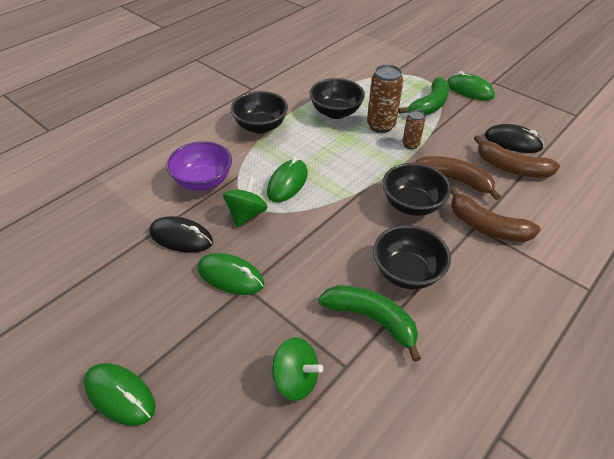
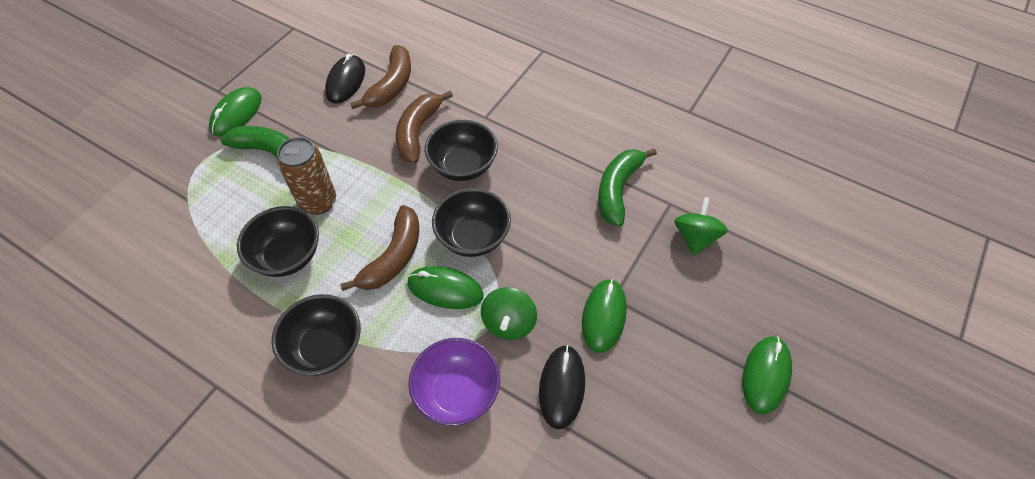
camera: 100 degrees left, 10 degrees up
(246, 214) = (509, 323): green spinning top -> green spinning top turned 90 degrees counterclockwise
(407, 272) = (557, 167): black bowl -> black bowl (473, 237)
(410, 145) = (357, 170): brown can -> none
(486, 226) = (483, 109): brown banana -> brown banana (393, 257)

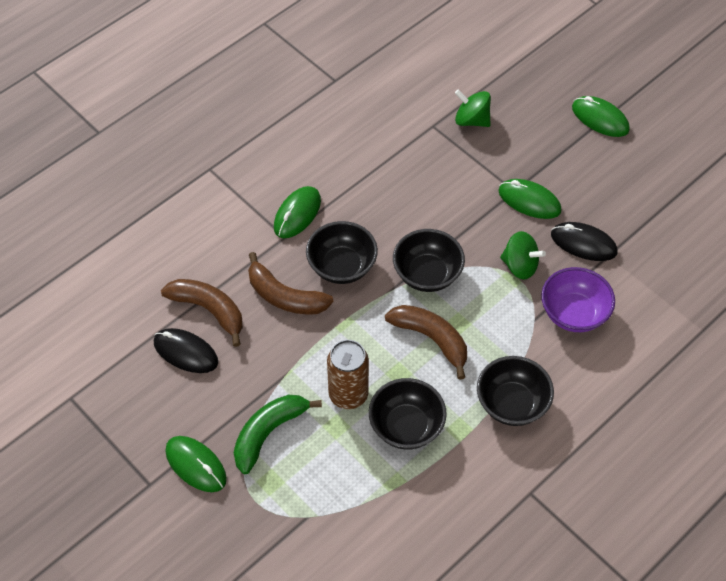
camera: 75 degrees left, 0 degrees up
(445, 289) = (476, 305): green mouse -> green mouse (297, 214)
(618, 190) = (407, 157): green banana -> none

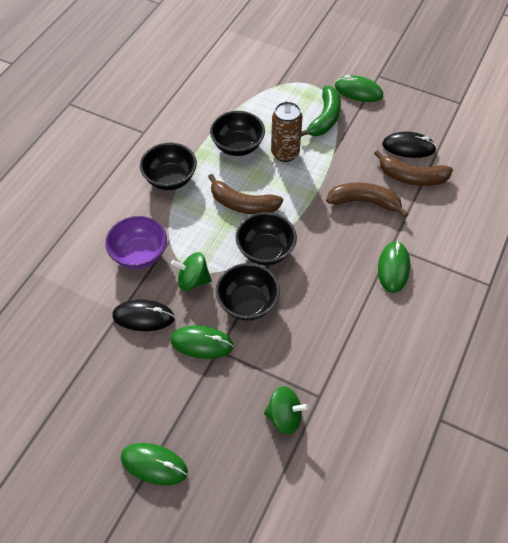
camera: 160 degrees right, 0 degrees up
(342, 266) = (334, 236): black bowl -> black bowl (247, 303)

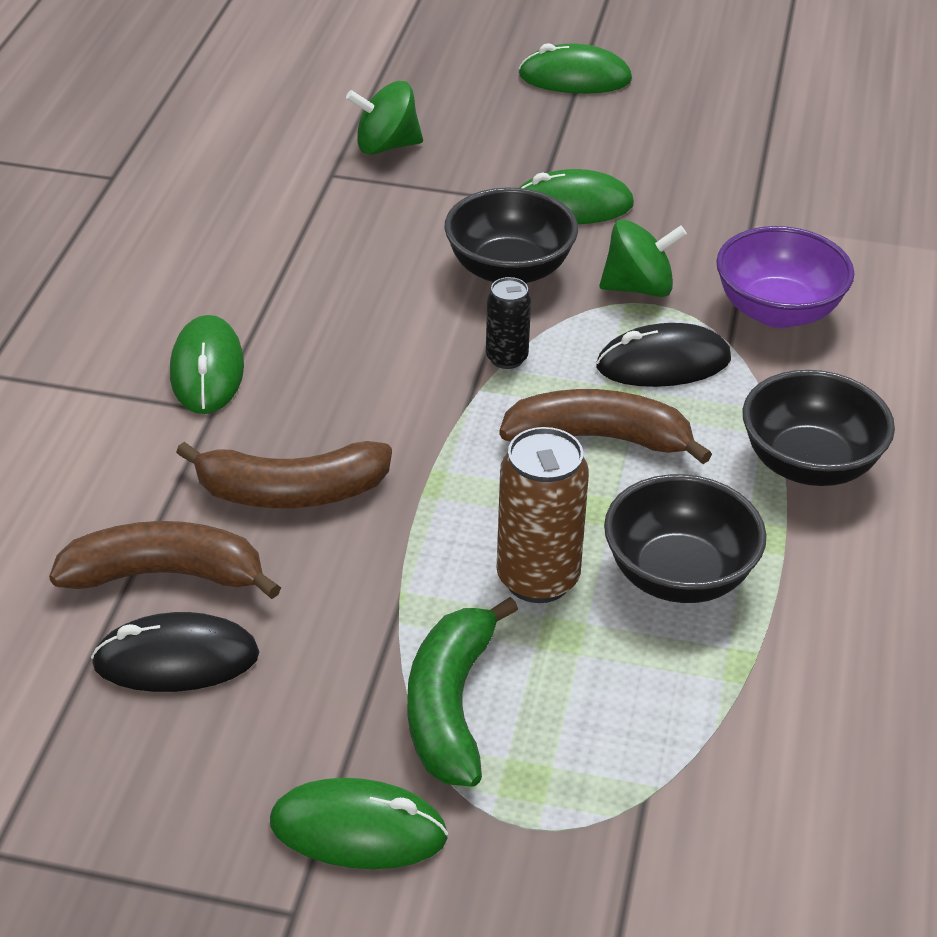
camera: 165 degrees right, 15 degrees down
(143, 317) = (702, 224): black mouse -> black mouse (663, 363)
(265, 250) = (506, 358): black bowl -> black can

